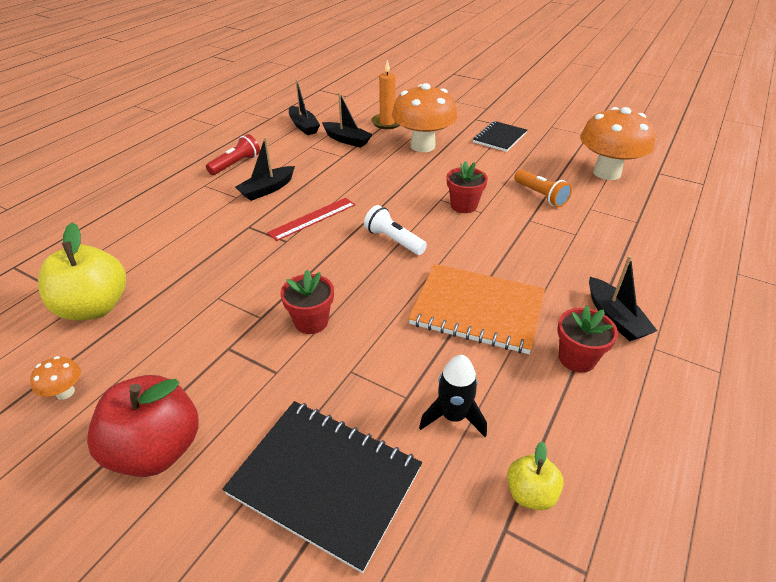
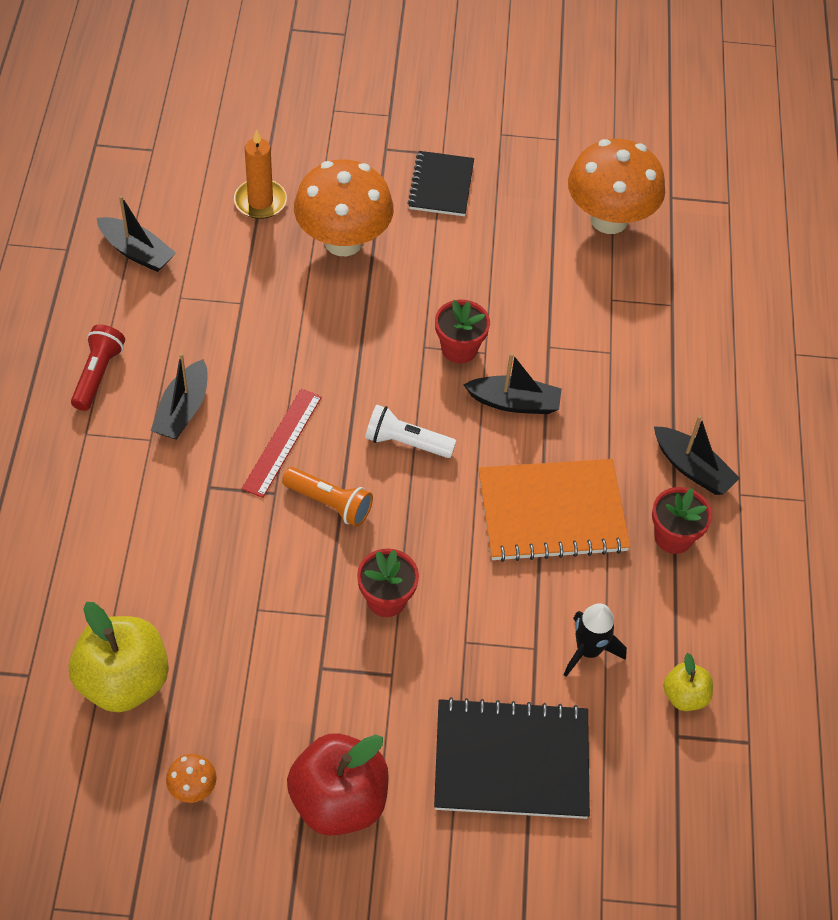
camera: 30 degrees left, 15 degrees up
(347, 140) = (225, 263): black boat -> black boat (514, 402)
(541, 196) = (545, 295): orange flashlight -> orange flashlight (330, 503)

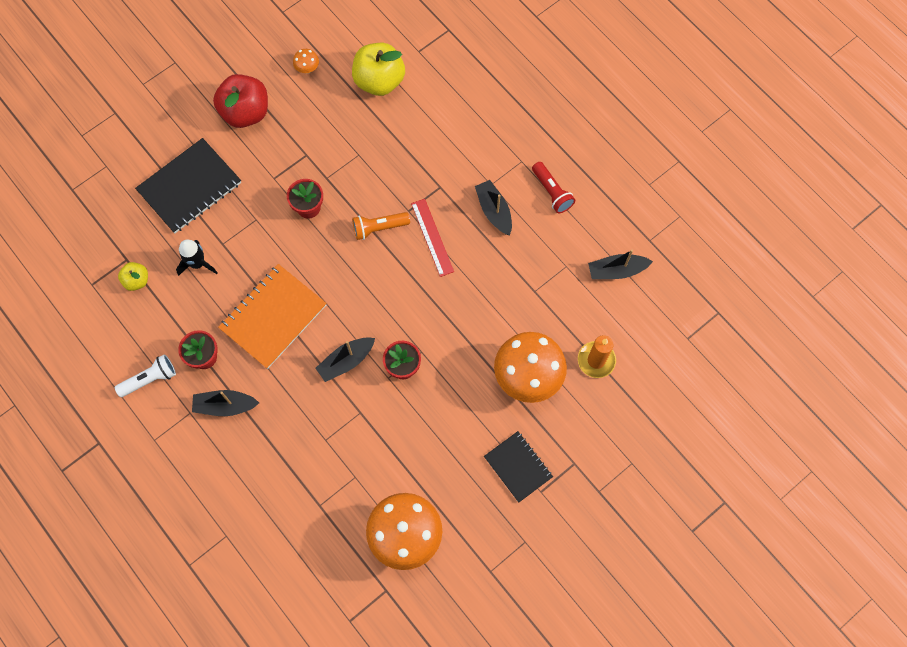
camera: 140 degrees right, 15 degrees up
(406, 442) = (376, 290): white flashlight -> white flashlight (150, 379)

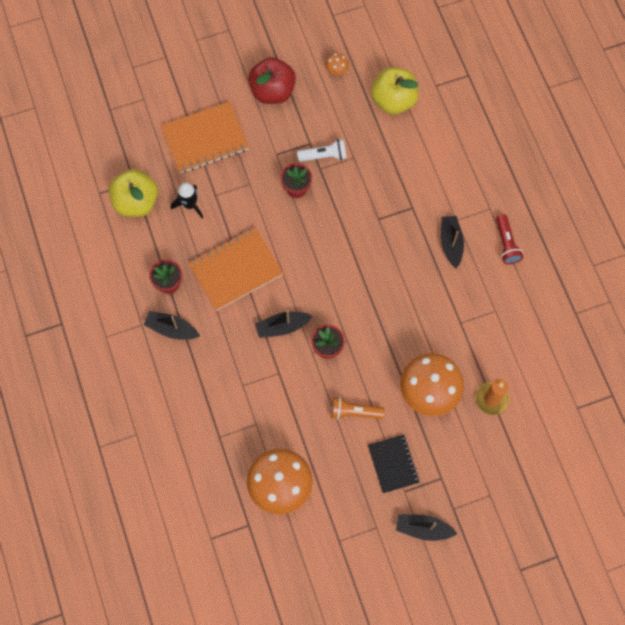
camera: 20 degrees right, 0 degrees up
(137, 280) = (136, 202): yellow apple -> yellow apple, size x1.94
(150, 379) = (119, 286): white flashlight -> white flashlight (324, 156)
(189, 187) = (205, 139): black notebook -> orange notebook
(379, 228) = (348, 225): orange flashlight -> orange flashlight (354, 412)
(432, 237) = (390, 248): red ruler -> none
(616, 270) = (537, 329): black boat -> black boat (423, 528)

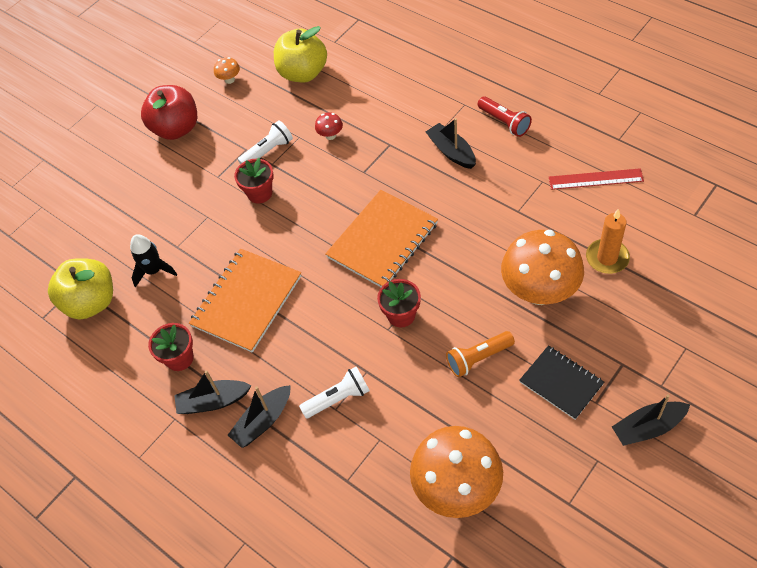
camera: 25 degrees left, 15 degrees down
(205, 139) = (132, 204): orange notebook -> orange notebook (382, 240)
(249, 379) = (338, 398): none -> white flashlight
(282, 327) = (337, 324): black boat -> black boat (263, 421)
(376, 171) = (330, 135): none -> red mushroom
(533, 334) = (595, 179): none -> red ruler

